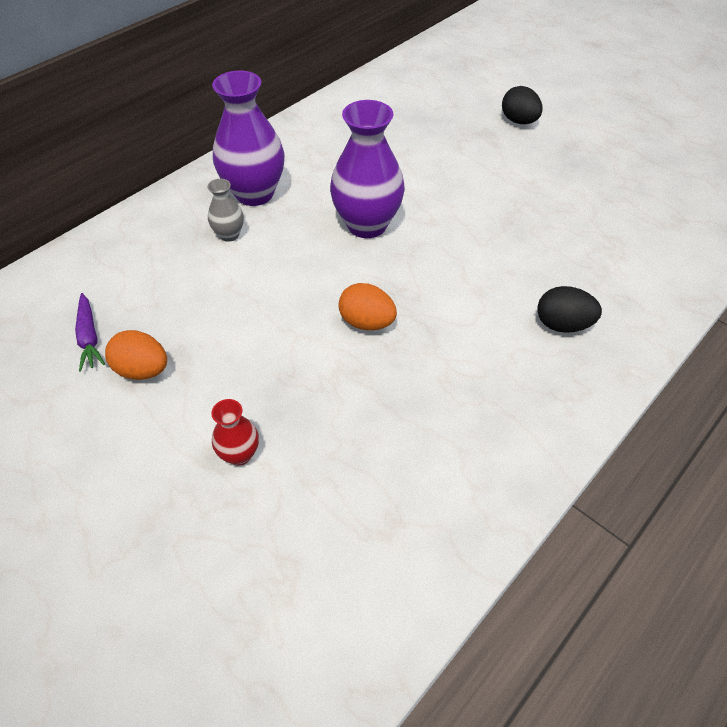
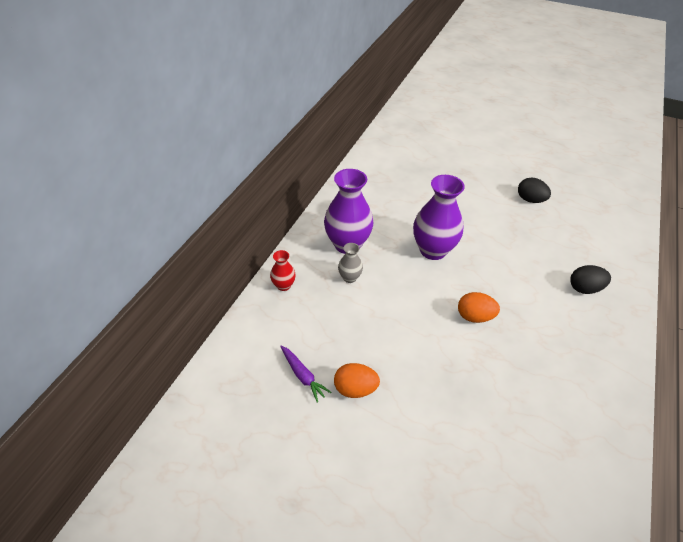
camera: 20 degrees left, 5 degrees down
(239, 454) = (454, 428): red vase -> red vase (283, 285)
(519, 121) = (479, 160): black egg -> black egg (530, 200)

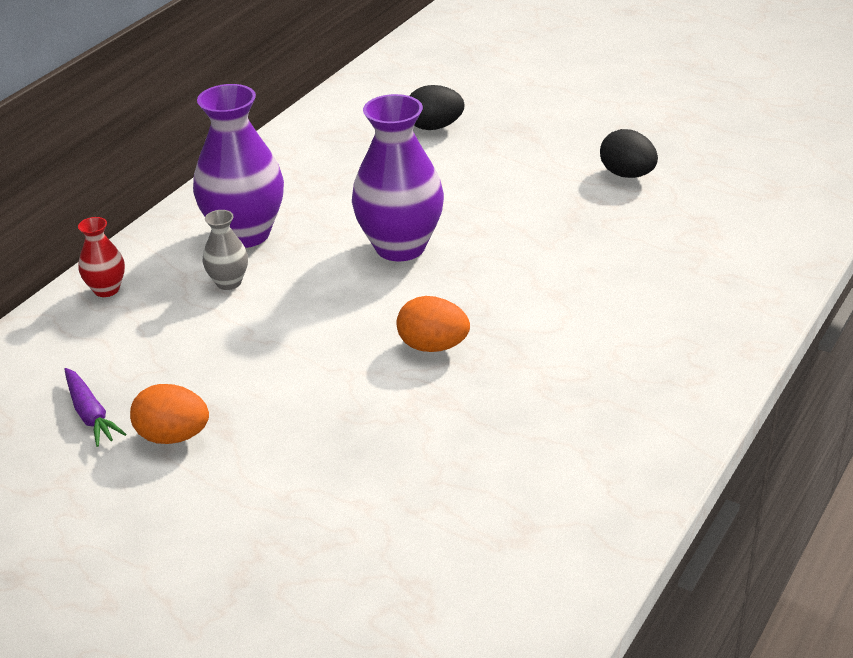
camera: 10 degrees right, 10 degrees down
(584, 288) = (665, 313): black egg -> black egg (434, 127)

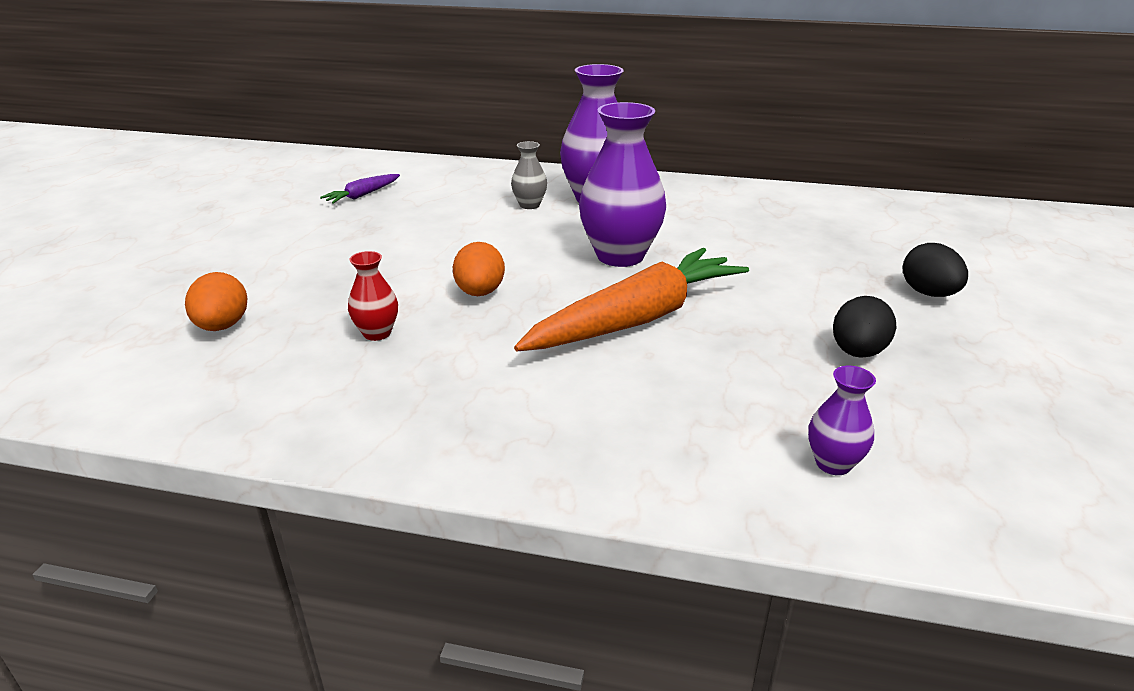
camera: 70 degrees right, 5 degrees down
(106, 289) = (500, 173): red vase -> red vase (377, 333)
(173, 436) = (342, 222): orange egg -> orange egg (222, 326)
(434, 127) = (832, 239): black egg -> black egg (928, 293)
(530, 263) = (637, 319): none -> orange carrot
(756, 226) = (833, 463): none -> purple vase

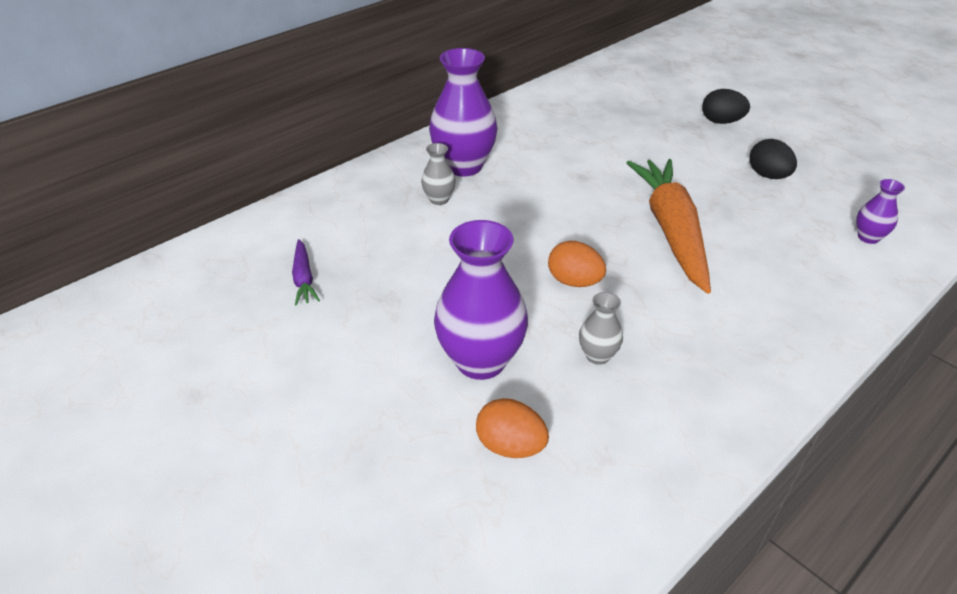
camera: 55 degrees left, 10 degrees up
(377, 333) = (597, 355): red vase -> grey vase
(620, 256) = (573, 198): purple vase -> purple vase (480, 361)

